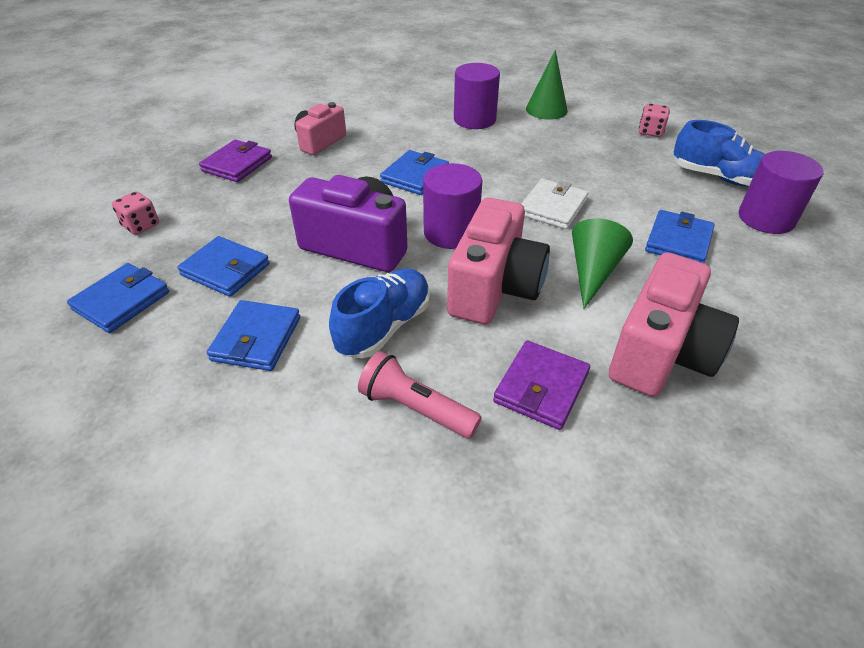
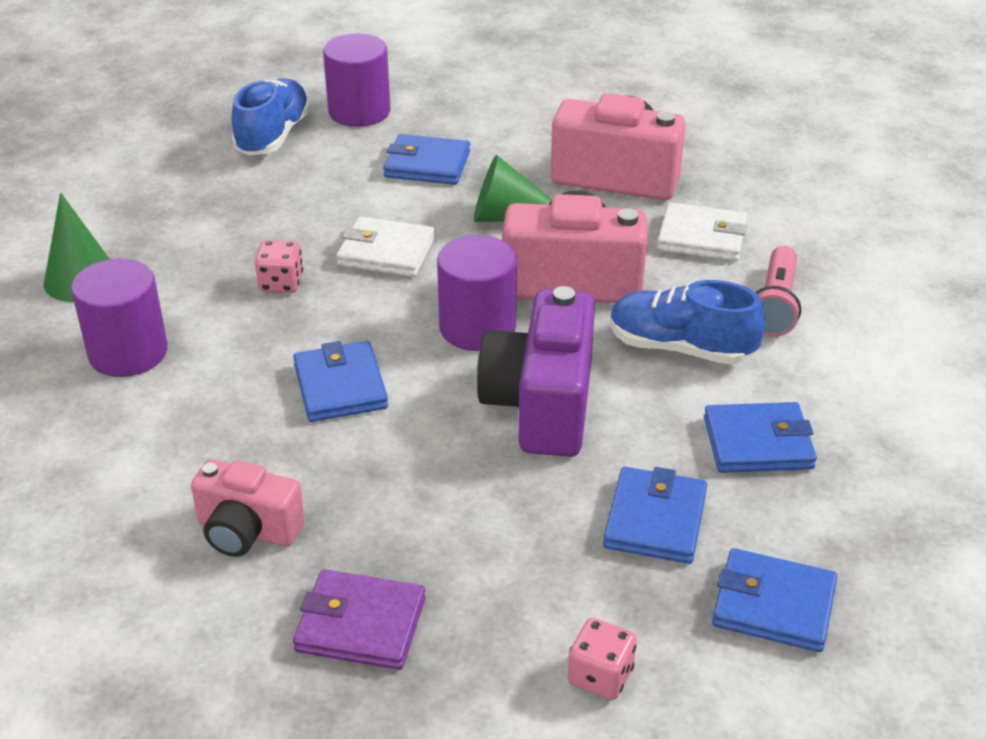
camera: 105 degrees left, 5 degrees down
(415, 176) = (340, 386): blue wallet -> blue wallet turned 60 degrees clockwise
(541, 387) = (701, 237): purple wallet -> white wallet
(650, 132) = (152, 182): pink dice -> pink dice (281, 283)

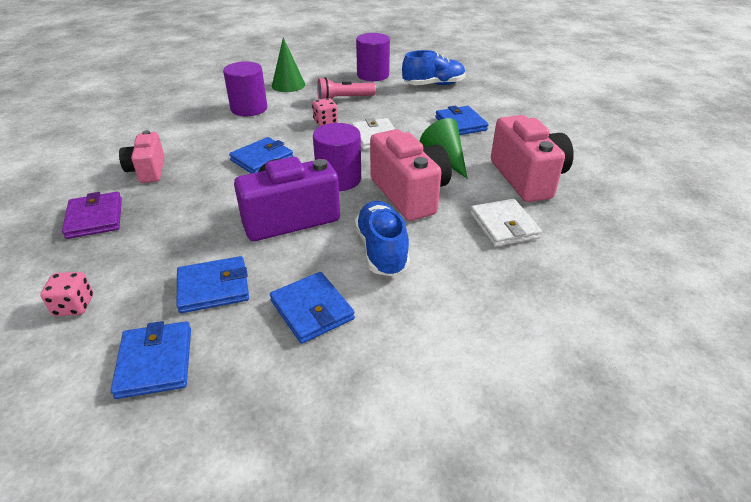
camera: 60 degrees right, 0 degrees up
(359, 111) = (481, 95): purple cylinder -> purple cylinder (373, 75)
(775, 305) = (464, 277): pink flashlight -> pink flashlight (344, 99)

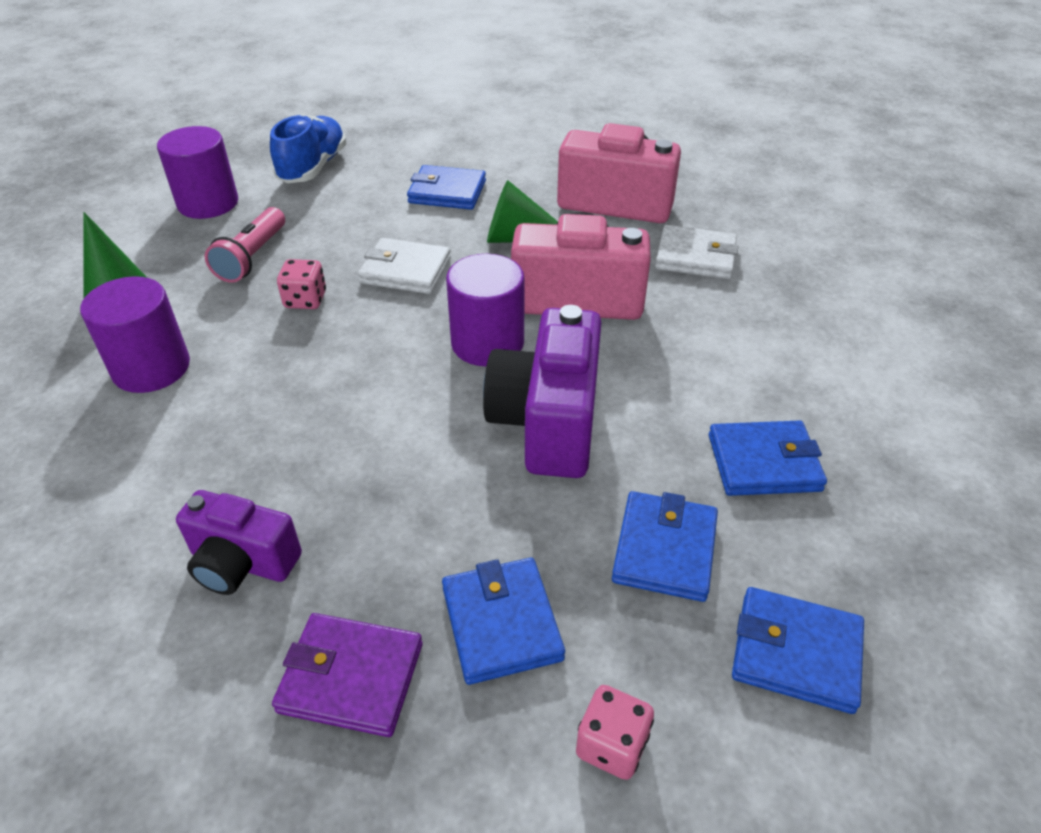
camera: 60 degrees left, 5 degrees up
(148, 170) = (242, 562): pink camera -> purple camera
(262, 159) = (352, 402): blue wallet -> blue wallet (501, 623)
(381, 250) = (681, 363): blue shoe -> none

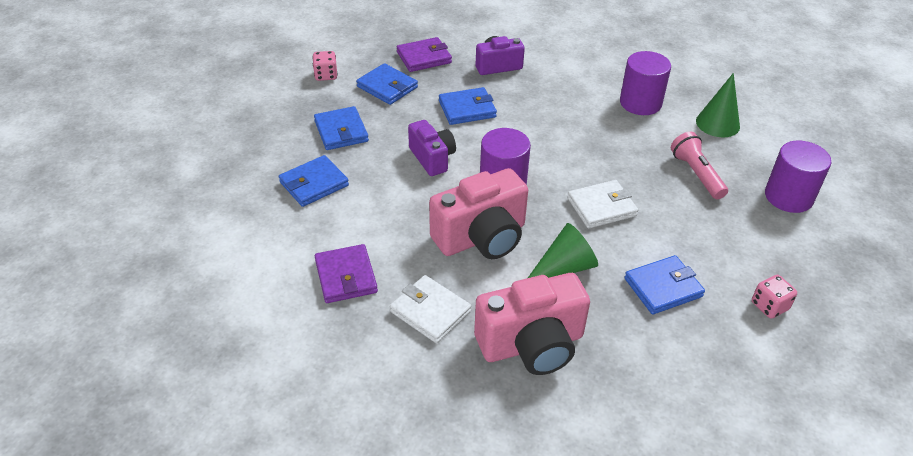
camera: 145 degrees right, 0 degrees up
(305, 300) = (627, 164): pink dice -> pink dice (769, 306)
(313, 167) = (785, 262): blue shoe -> none
(548, 422) = (432, 158): purple camera -> purple camera, size x0.61
(695, 257) = (430, 311): white wallet -> white wallet turned 60 degrees clockwise
(773, 321) = (346, 276): none -> purple wallet
(796, 653) = (272, 120): blue wallet -> blue wallet (467, 109)

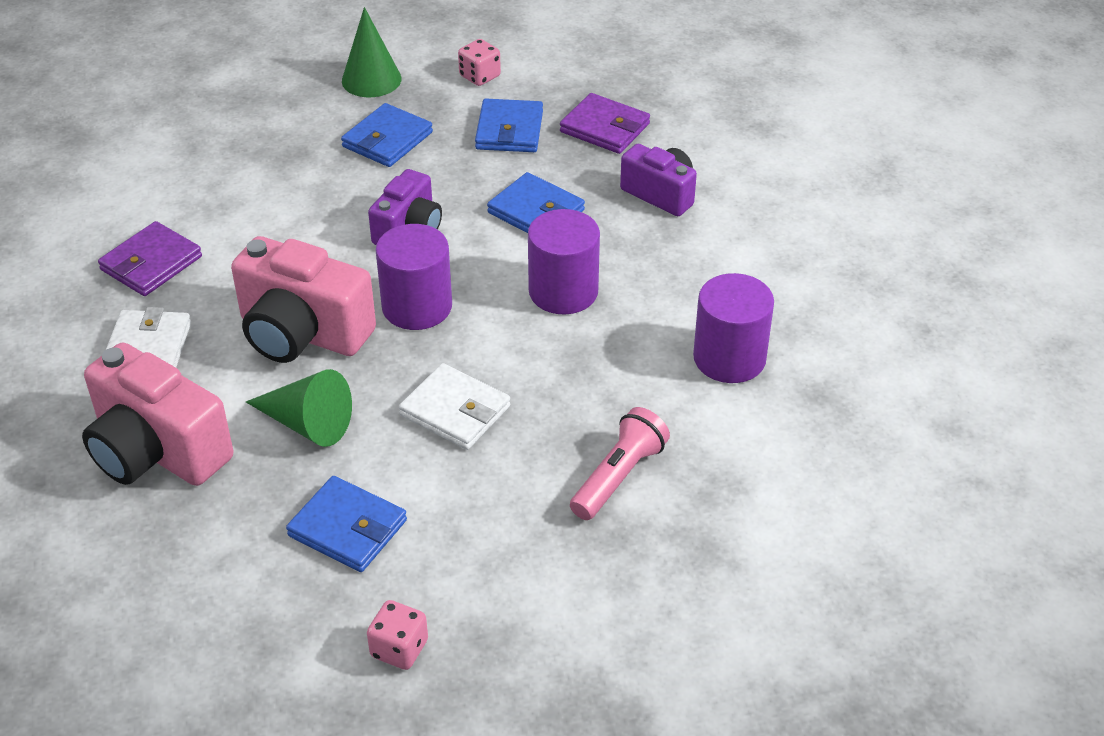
camera: 55 degrees right, 0 degrees up
(314, 184) = (277, 168): blue wallet -> none
(717, 123) = (769, 456): green cone -> green cone (371, 79)
(788, 197) = (665, 595): purple cylinder -> purple cylinder (563, 291)

